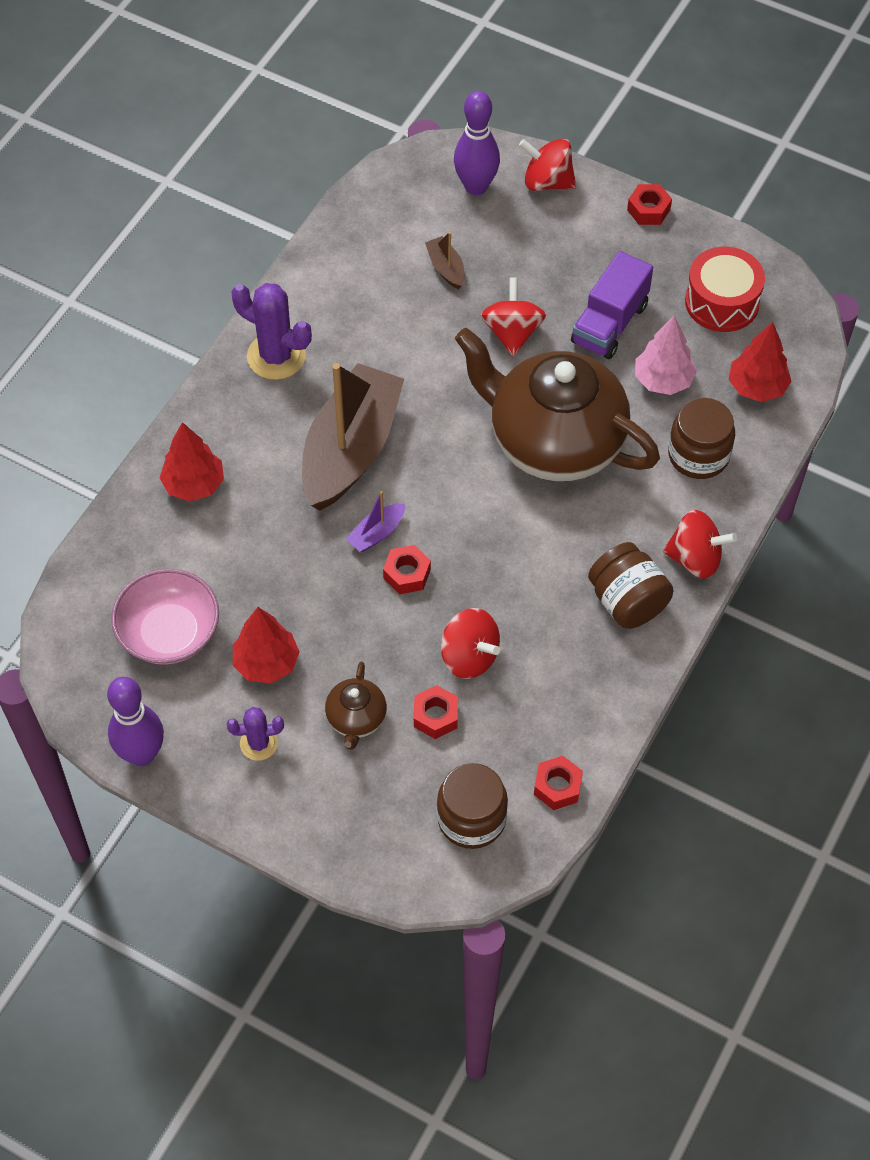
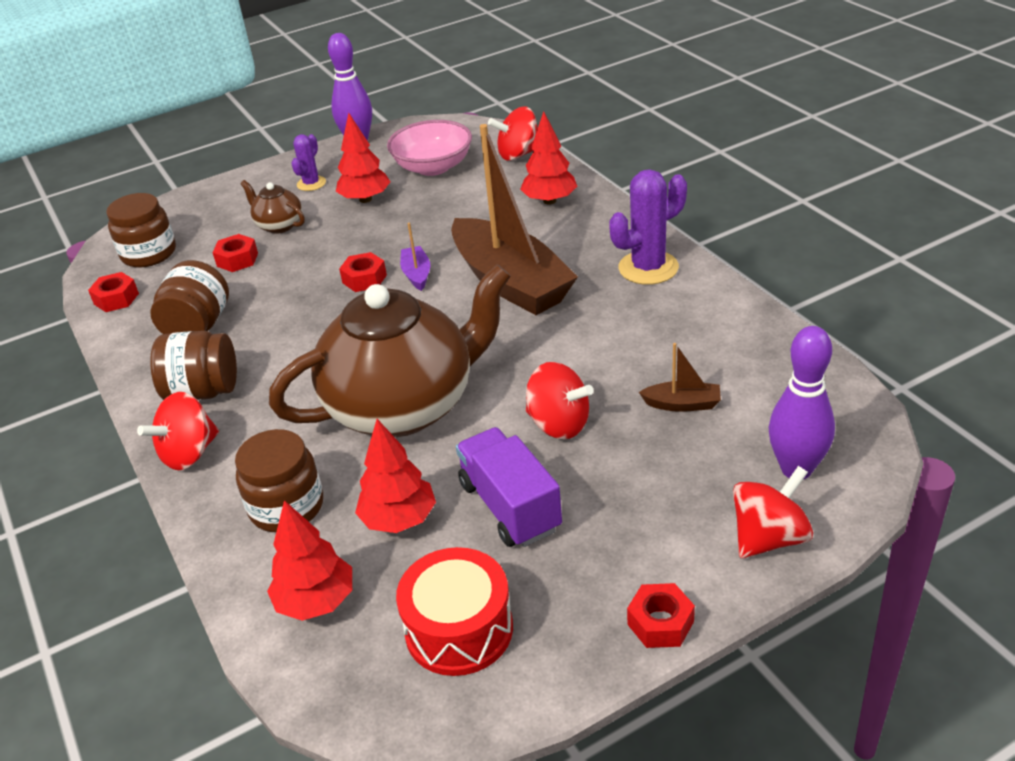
camera: 125 degrees right, 20 degrees down
(469, 656) = (262, 289): red spinning top -> red spinning top (519, 154)
(552, 673) = (198, 326): none -> brown jar
(663, 380) = (399, 519): pink tree -> red tree

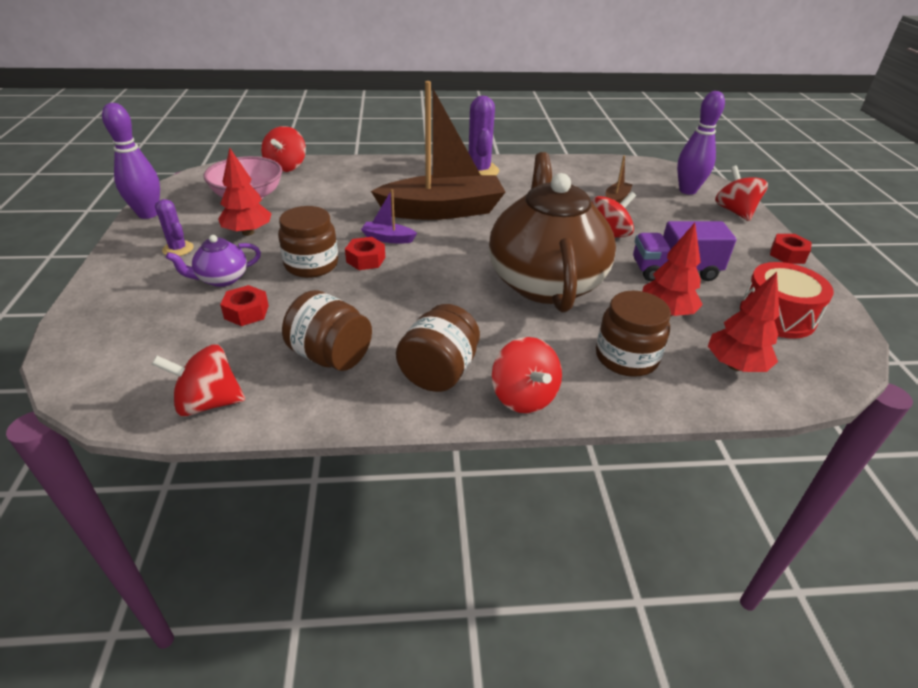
camera: 70 degrees left, 0 degrees up
(116, 299) = (208, 403): red nut -> red spinning top
(149, 254) = (149, 364): brown jar -> brown jar (311, 265)
(279, 225) = (222, 279): brown teapot -> purple teapot
(549, 201) = (363, 174): red tree -> none

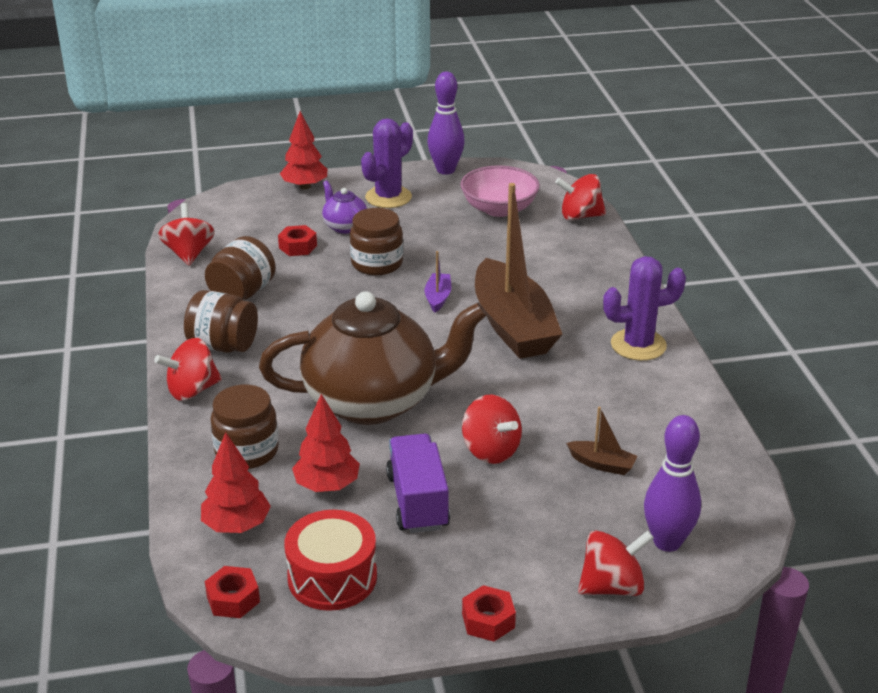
camera: 85 degrees right, 5 degrees down
(178, 249) = (388, 197): purple cactus -> purple cactus, size x1.73
(248, 232) = (427, 222): red tree -> red tree (305, 186)
(365, 259) = (393, 290): red nut -> red nut (233, 599)

